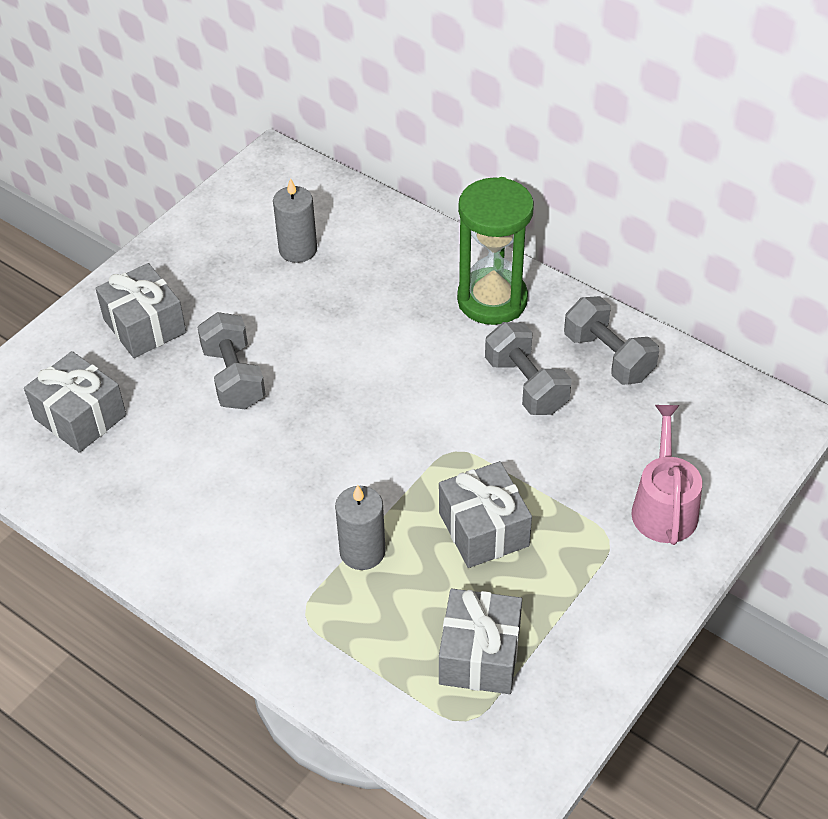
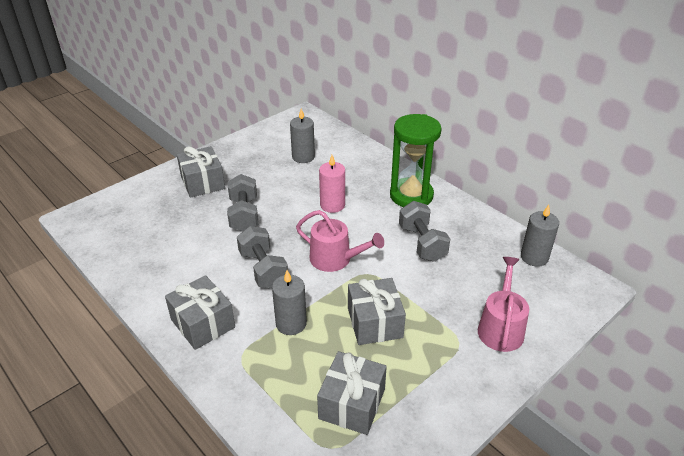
camera: 10 degrees right, 10 degrees down
(80, 417) = (147, 223): grey gift -> grey gift (203, 323)
(371, 337) = (332, 205): none -> pink candle
(399, 434) = (335, 259): none -> pink watering can
(608, 357) = (478, 235): grey dumbbell -> grey dumbbell (263, 269)
(696, 383) = (534, 257): none -> grey candle

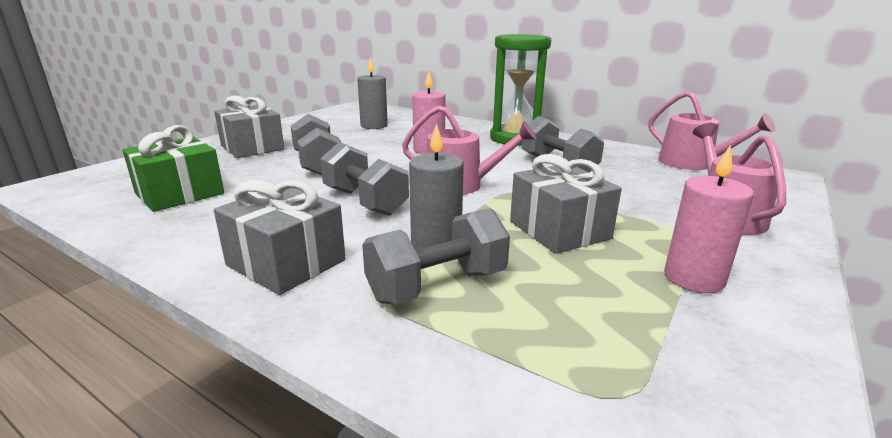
camera: 15 degrees left, 15 degrees down
(150, 240) = (180, 194): none -> green gift
(277, 359) = (437, 286): none -> grey dumbbell
(352, 404) = (604, 322): grey gift -> none
(427, 382) = (693, 278): none -> pink candle
(534, 257) = (691, 163): grey candle -> pink watering can

